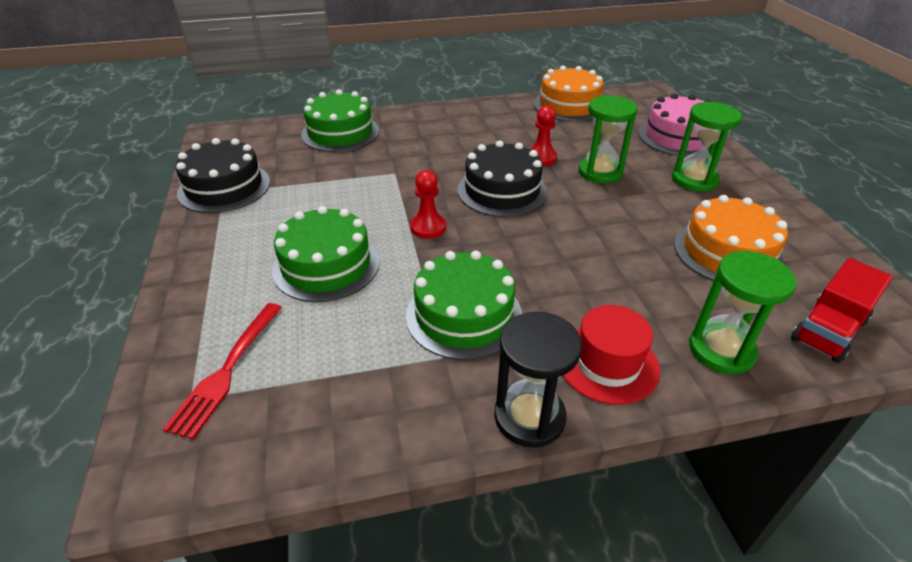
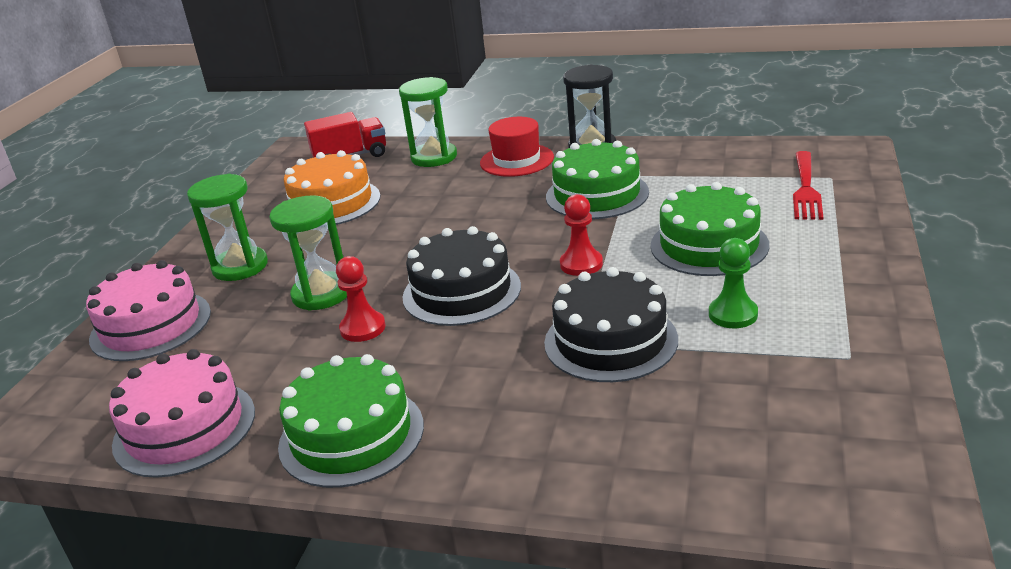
camera: 150 degrees left, 10 degrees down
(224, 187) = (850, 367): black cake -> black cake (610, 341)
(227, 370) = (805, 188): red fork -> red fork turned 150 degrees clockwise
(299, 207) = (733, 314): none -> green pawn
(340, 132) = (634, 452): green cake -> green cake (351, 435)
(569, 105) = (184, 428): orange cake -> pink cake

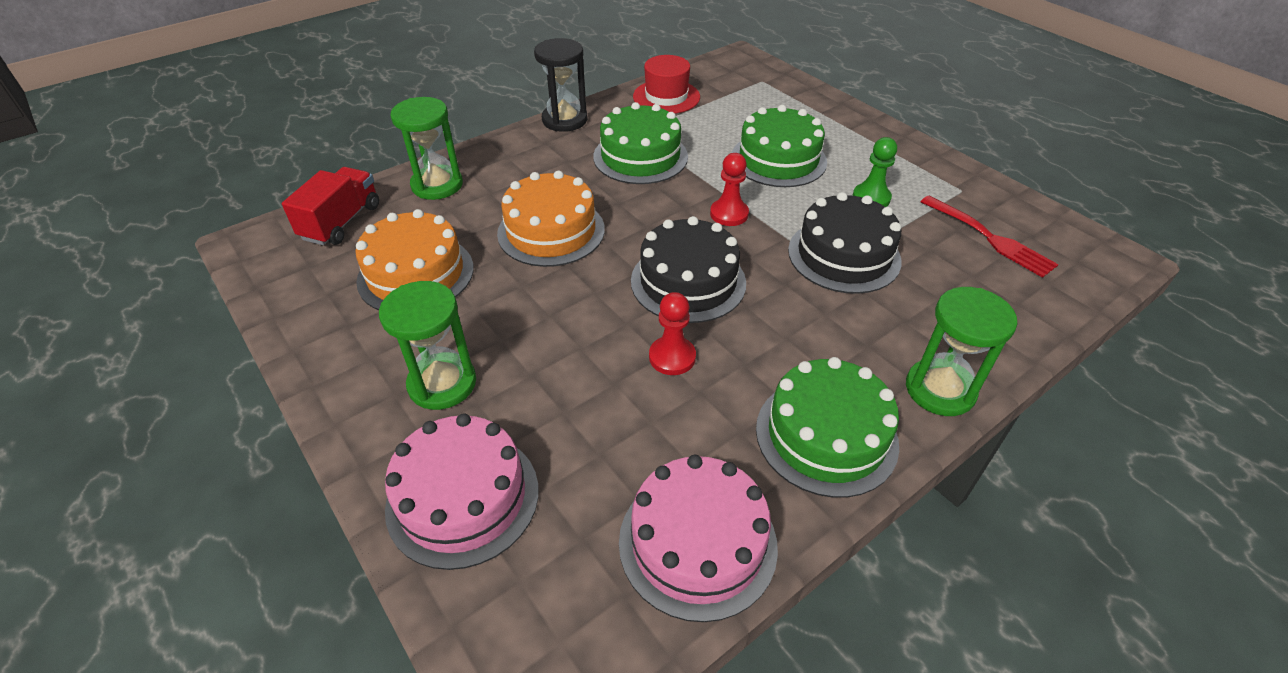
camera: 55 degrees left, 15 degrees up
(321, 294) = (579, 355): green hourglass -> green hourglass (940, 390)
(443, 215) = (551, 231): none -> orange cake
(516, 160) = (522, 156): red hat -> red hat (666, 97)
(805, 188) = (761, 94): red fork -> red fork (988, 237)

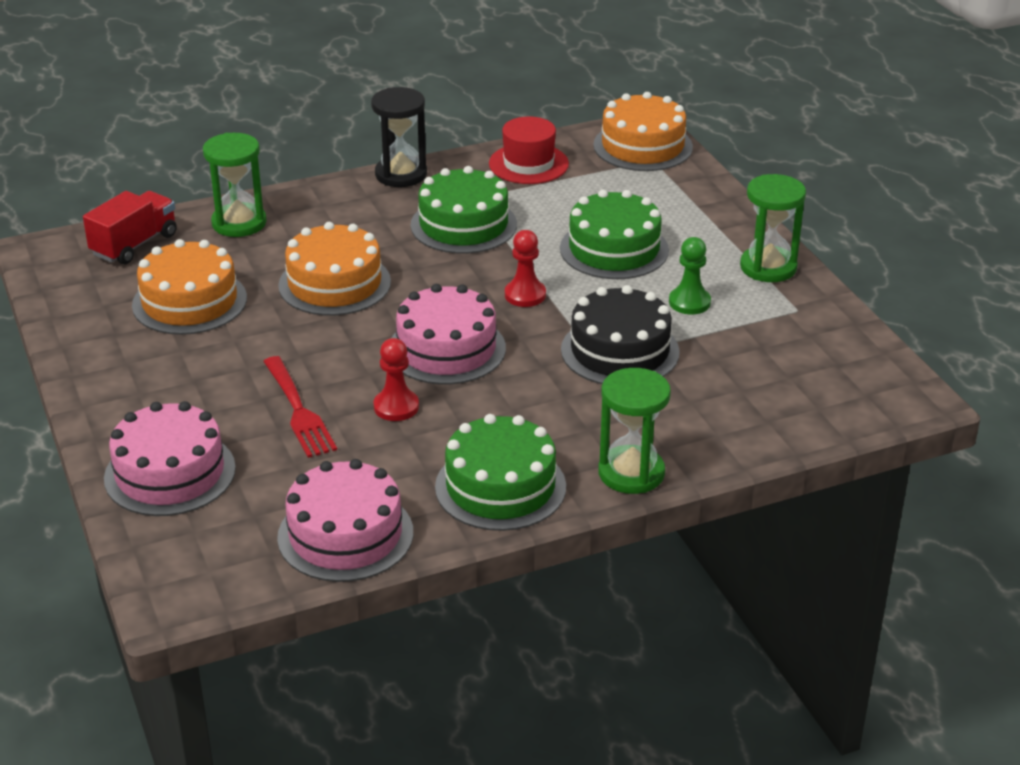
camera: 15 degrees right, 10 degrees down
(442, 383) = (182, 392): green hourglass -> green hourglass (768, 267)
(688, 281) = (446, 349): black cake -> pink cake
(747, 71) = (643, 146): none -> orange cake
(988, 237) = (788, 359): red fork -> red fork (298, 410)

